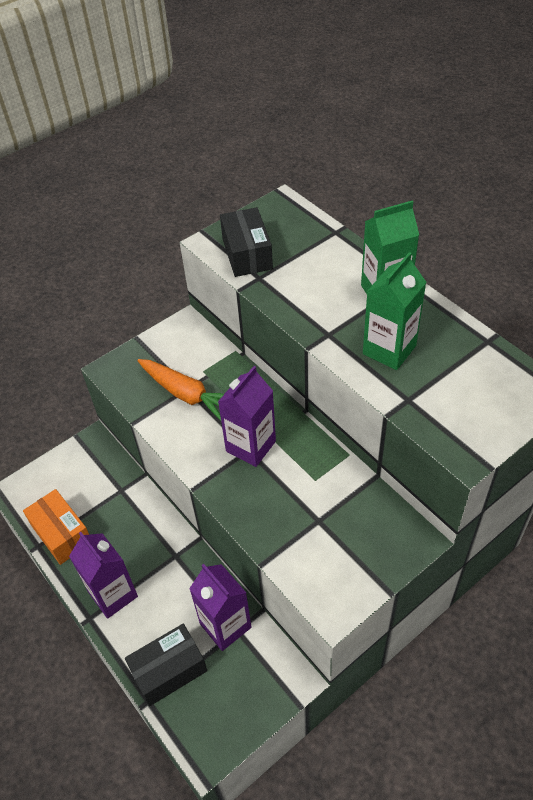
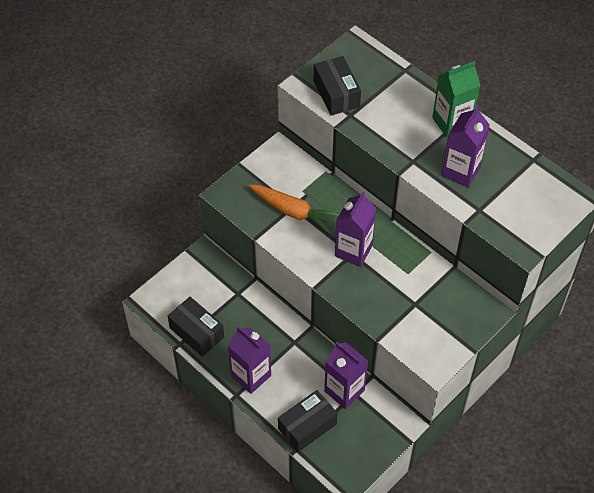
camera: 10 degrees left, 5 degrees up
(62, 534) = (197, 332): orange box -> black box
(389, 350) = (460, 171): green carton -> purple carton

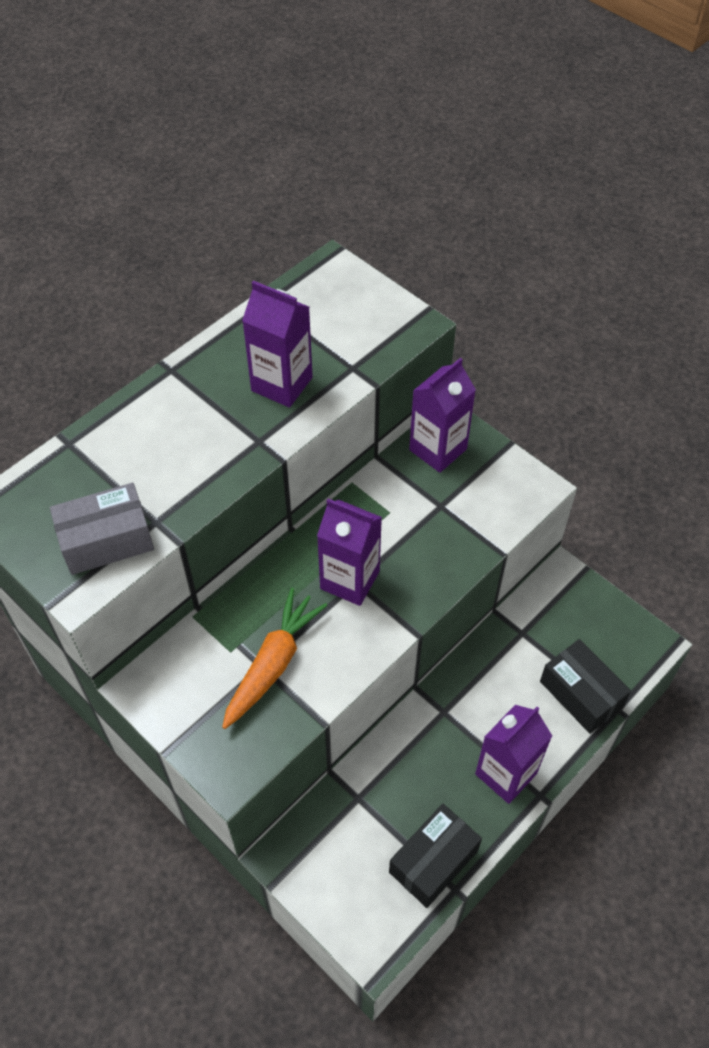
camera: 90 degrees left, 0 degrees up
(336, 94) = (106, 540): black box -> grey box
(344, 390) = (519, 645): purple carton -> purple carton (438, 449)
(451, 123) = (187, 389): green carton -> none

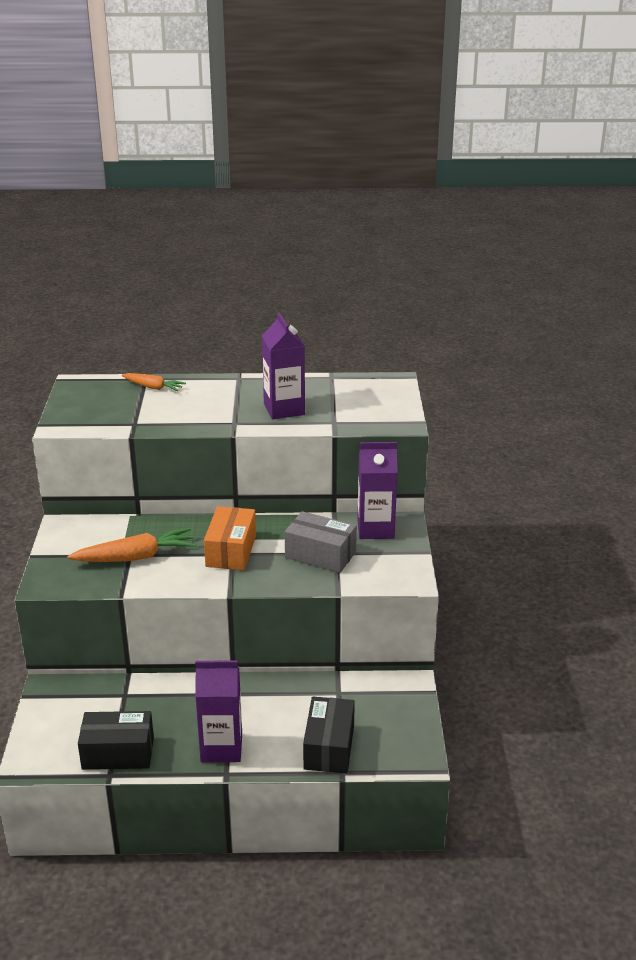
camera: 45 degrees right, 25 degrees down
(98, 451) = (153, 387): none -> orange carrot
(106, 540) = (101, 418): grey box -> grey box (320, 555)
(350, 580) = (231, 551): purple carton -> orange box

